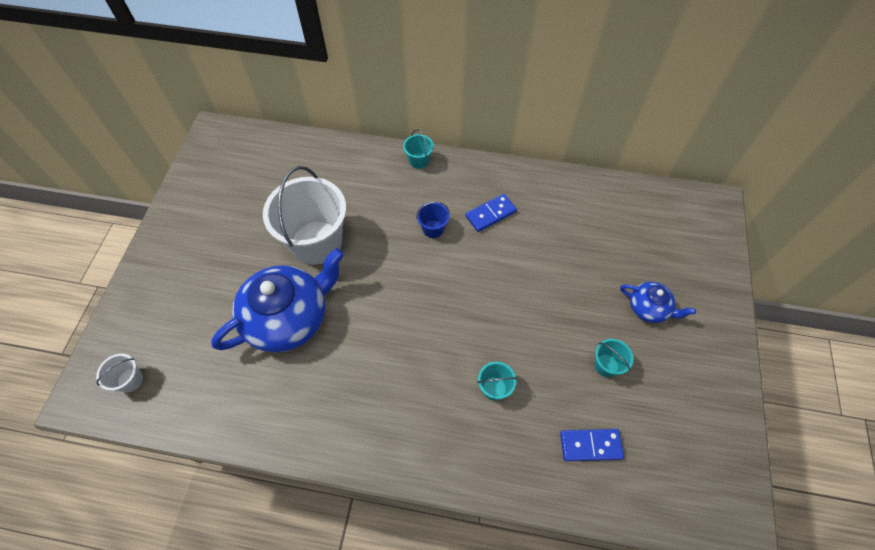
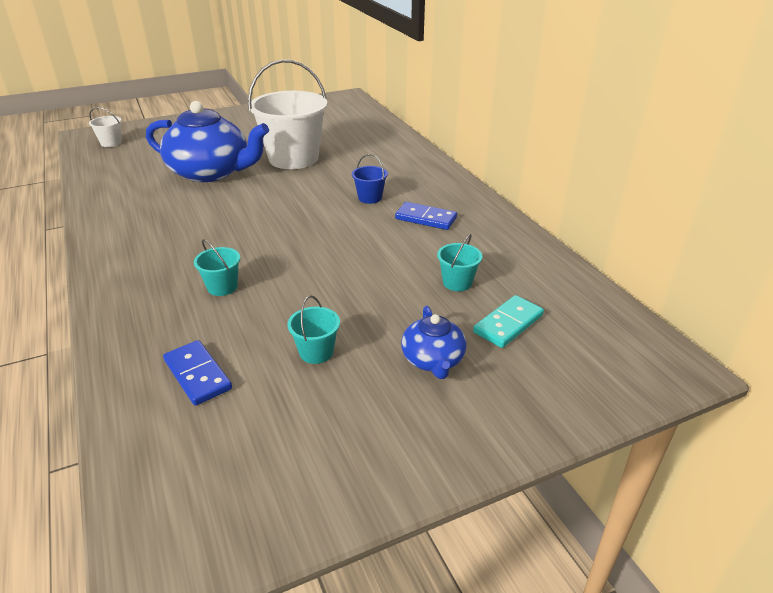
camera: 55 degrees right, 25 degrees down
(419, 161) = (435, 168): turquoise bucket -> turquoise bucket (457, 282)
(638, 250) = (508, 324): none -> turquoise domino

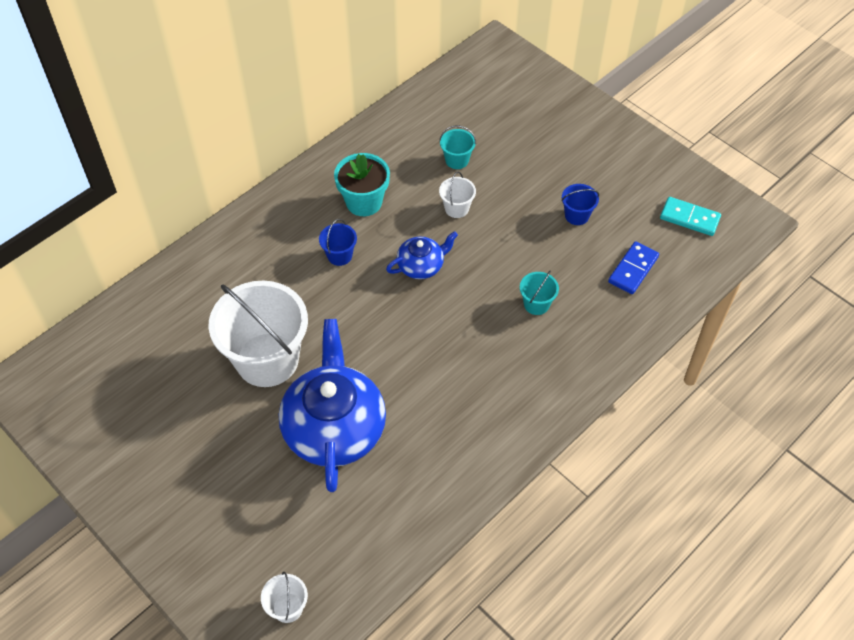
camera: 110 degrees left, 20 degrees up
(316, 352) = (577, 215): turquoise bucket -> blue bucket
(385, 267) = (456, 208): none -> white bucket
(426, 218) = (364, 202): blue domino -> turquoise flower pot
(433, 360) = (551, 154): blue teapot -> blue teapot (421, 266)
(508, 324) = (493, 124): turquoise domino -> turquoise domino (689, 218)

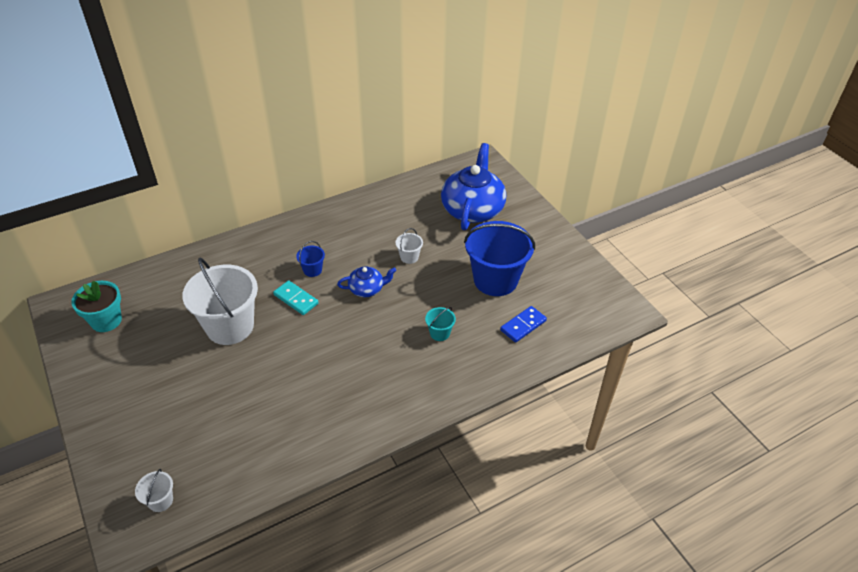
camera: 15 degrees right, 10 degrees down
(334, 427) = (255, 383): blue teapot -> blue teapot (473, 209)
(364, 202) = (345, 239): turquoise flower pot -> turquoise flower pot (106, 321)
(457, 160) = (423, 226): turquoise bucket -> none
(577, 215) = (495, 280): blue bucket -> blue bucket, size x2.35
(689, 218) = (581, 299): turquoise domino -> turquoise domino (296, 299)

